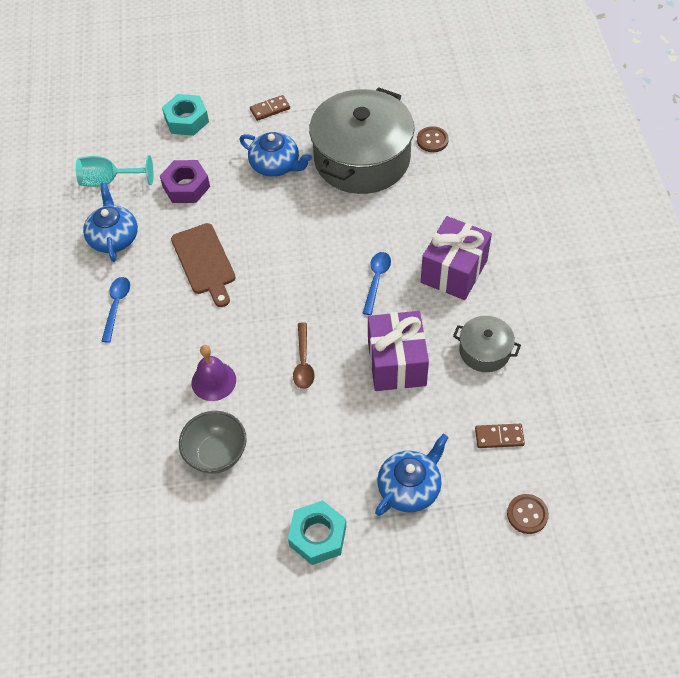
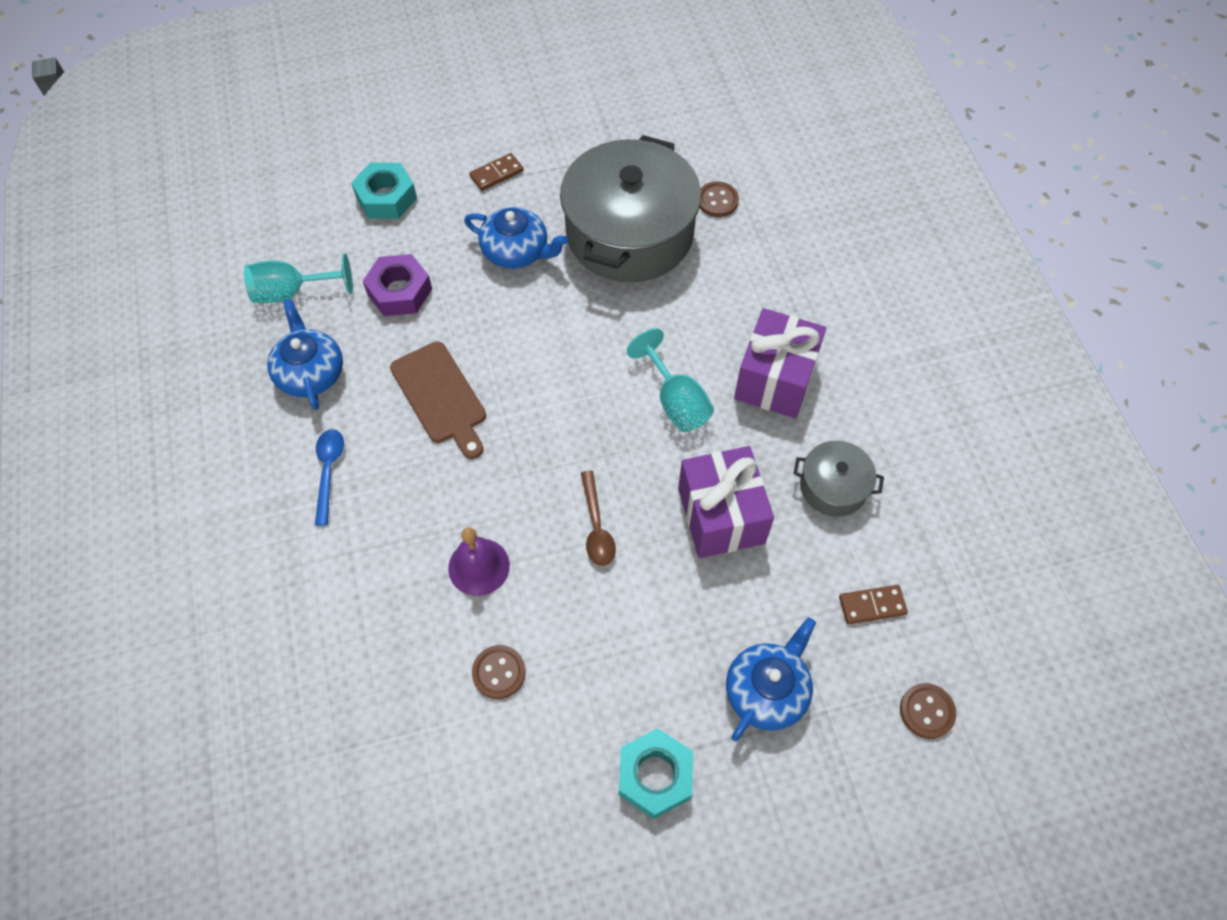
camera: 10 degrees left, 5 degrees up
(216, 454) = (499, 672): grey bowl -> brown button
(376, 280) = (676, 401): blue spoon -> turquoise goblet

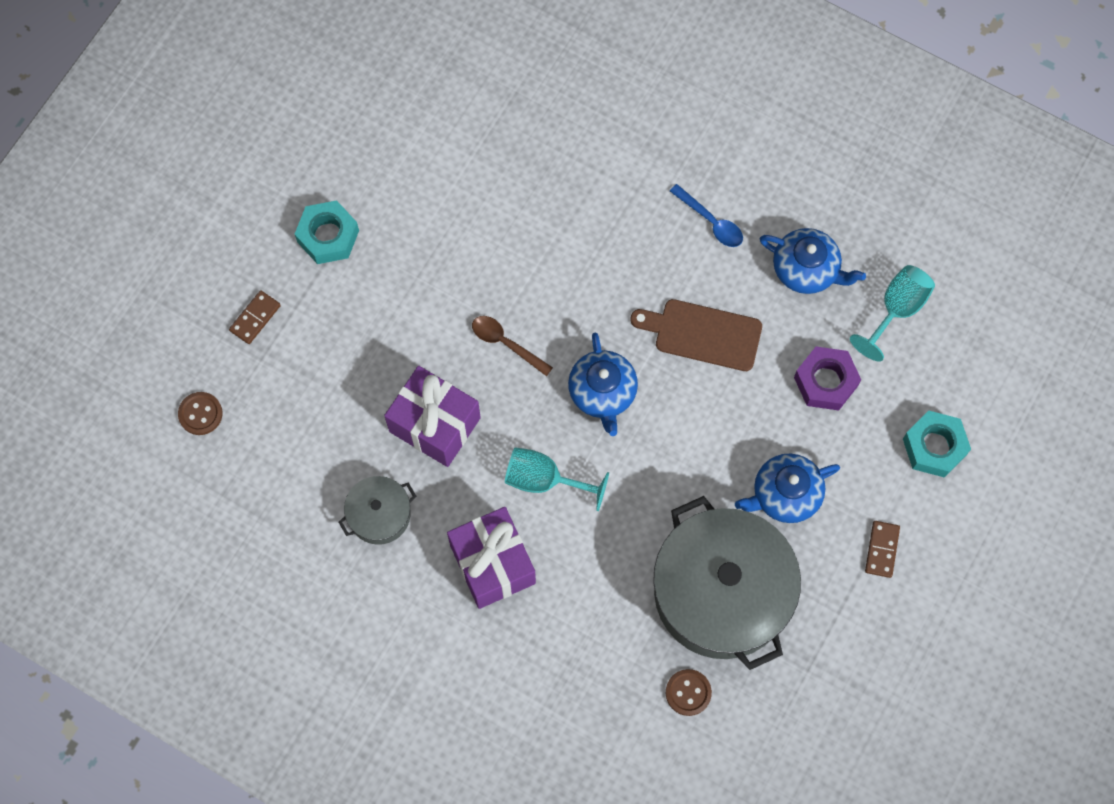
camera: 135 degrees right, 10 degrees up
(479, 566) = (551, 253): purple bell -> none
(499, 672) = (472, 208): brown button -> none
(767, 690) = (306, 340): blue teapot -> blue teapot (602, 392)
(872, 606) = (286, 452): brown domino -> brown domino (255, 318)

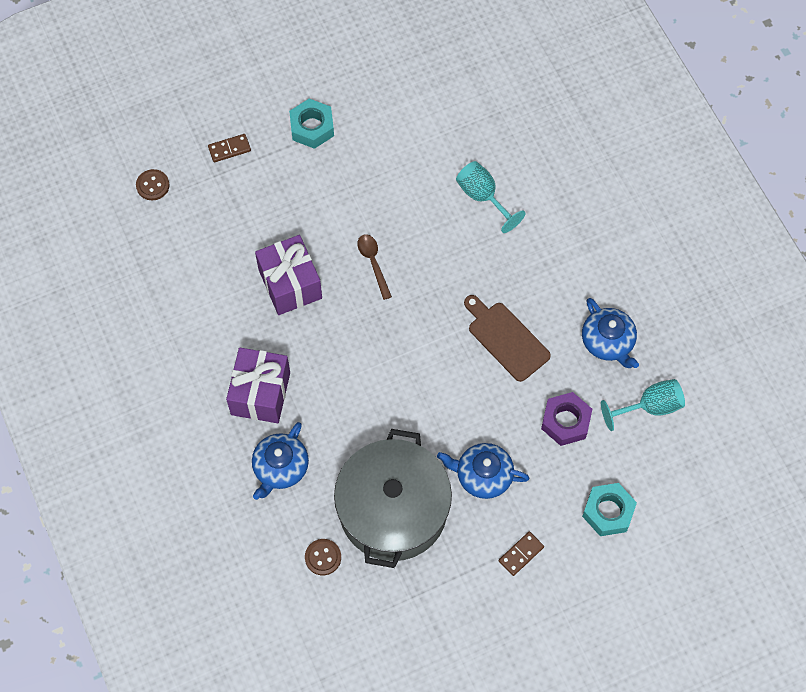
camera: 35 degrees right, 5 degrees down
(379, 515) = (214, 317): grey pot -> none
(544, 480) = (333, 363): turquoise goblet -> turquoise goblet (483, 197)
(602, 392) = (412, 333): blue teapot -> blue teapot (280, 468)
(711, 221) = (566, 271): blue spoon -> none

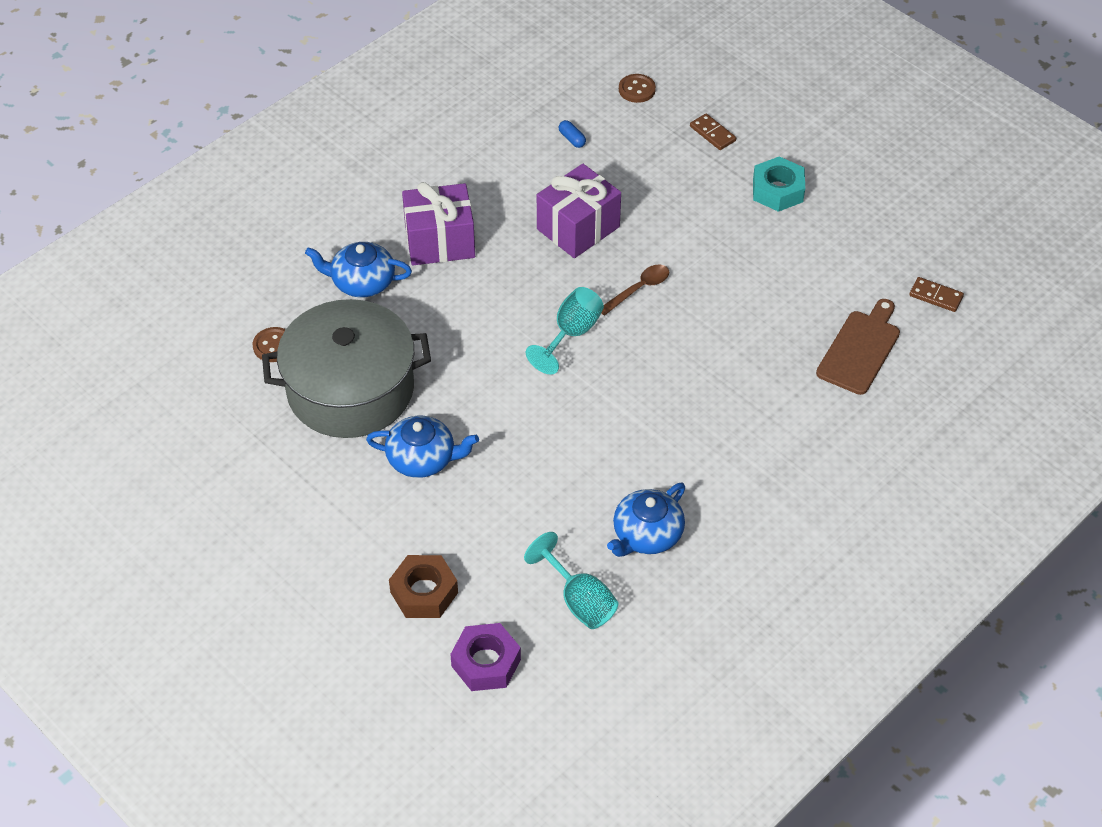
camera: 70 degrees right, 15 degrees down
(188, 254) = (572, 139): none -> blue capsule
(483, 197) = (775, 362): turquoise goblet -> turquoise goblet (571, 334)
(483, 475) = (422, 458): blue teapot -> blue teapot turned 105 degrees clockwise
(506, 339) = (603, 434): brown cutting board -> brown cutting board (860, 349)
(521, 554) = (340, 520): brown domino -> brown domino (936, 296)
(565, 422) = (522, 519): purple nut -> purple nut (486, 662)
(608, 512) = (424, 592): turquoise nut -> brown nut

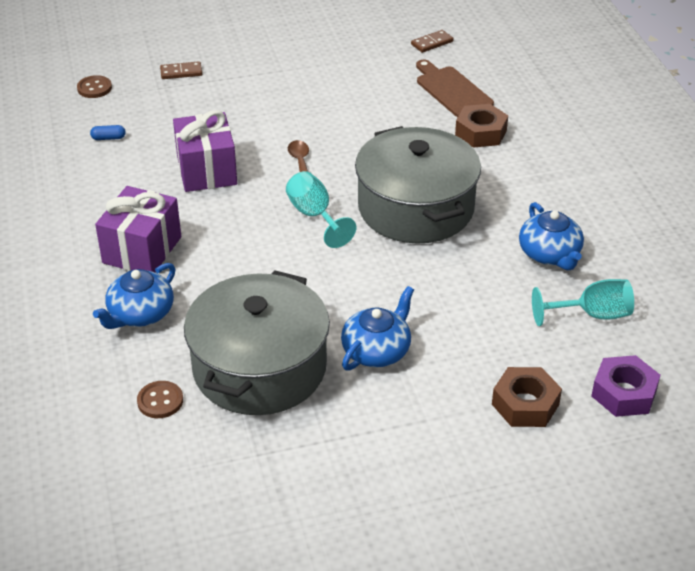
camera: 60 degrees left, 10 degrees down
(639, 402) = (416, 208): none -> grey pot
(777, 190) = (269, 66): turquoise nut -> none
(804, 403) = (481, 132): none -> brown nut

